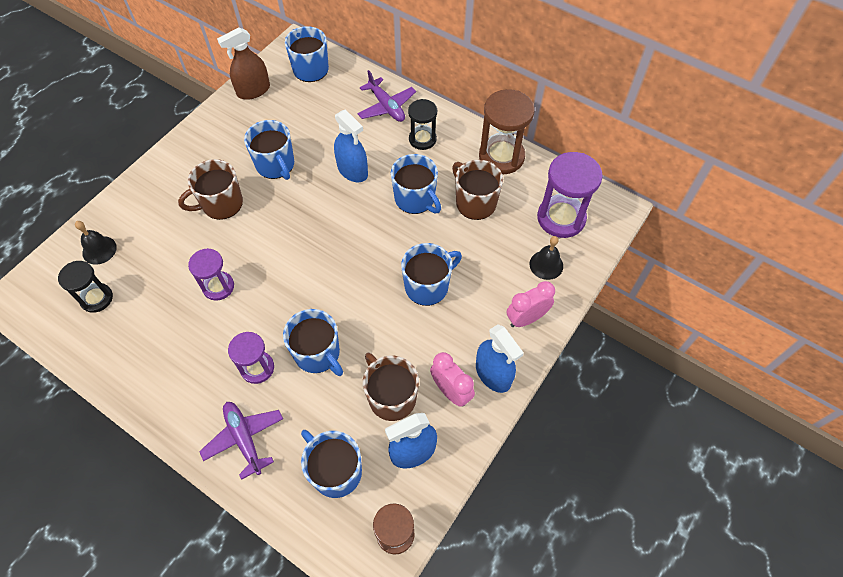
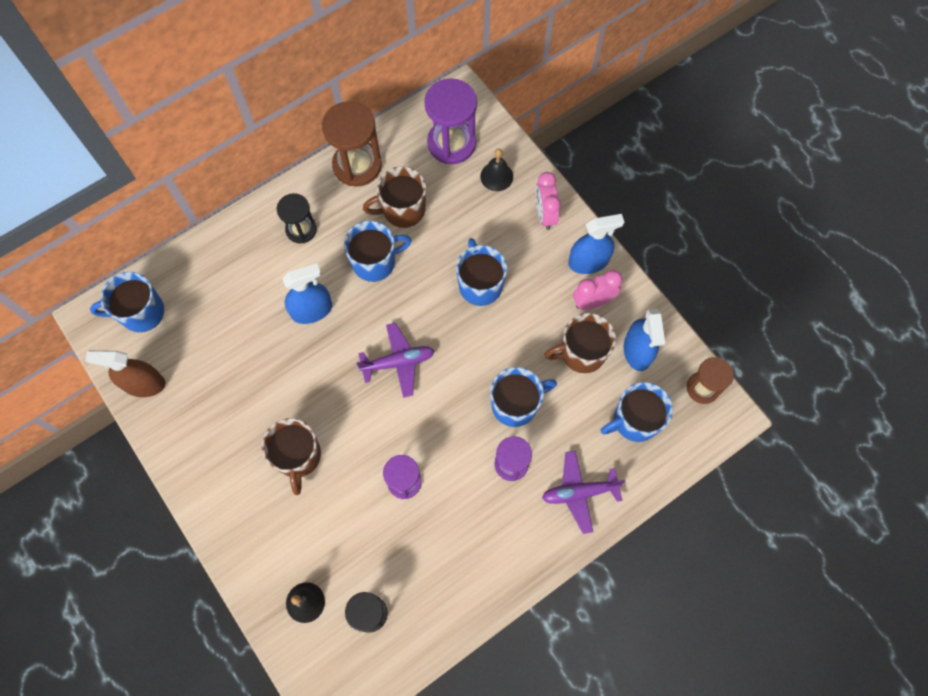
camera: 70 degrees left, 10 degrees up
(253, 90) = (144, 384): brown spray bottle -> brown spray bottle turned 105 degrees clockwise
(275, 165) = (268, 386): blue mug -> none
(386, 106) = (238, 249): purple plane -> purple plane (398, 362)

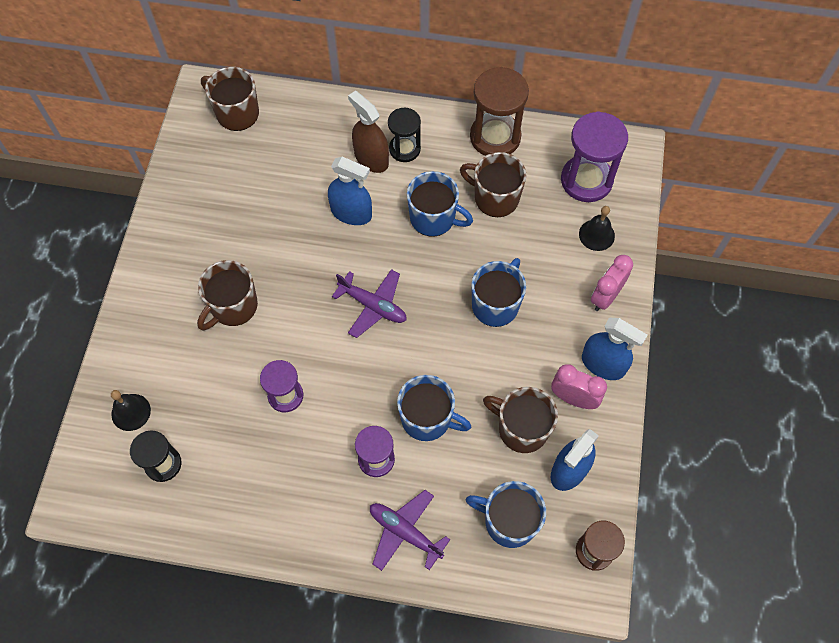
camera: 45 degrees right, 5 degrees down
(141, 312) = (236, 113): blue mug -> brown mug
(144, 384) = (188, 163): brown spray bottle -> brown spray bottle (371, 158)

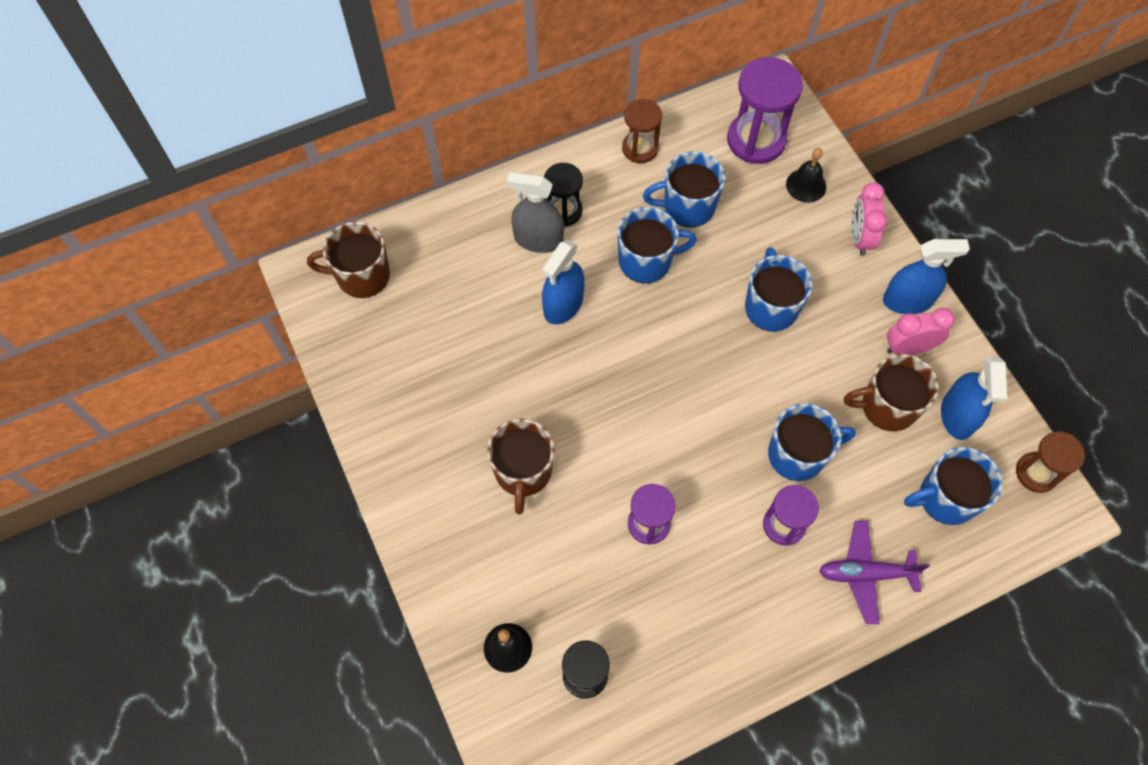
camera: 35 degrees left, 0 degrees up
(351, 213) = (563, 304): blue spray bottle -> blue spray bottle turned 135 degrees clockwise
(371, 158) = (538, 239): brown spray bottle -> grey spray bottle
(373, 306) = (659, 381): purple plane -> none
(495, 137) = (640, 148): brown hourglass -> brown hourglass, size x0.62
(495, 198) = (687, 206): brown mug -> blue mug

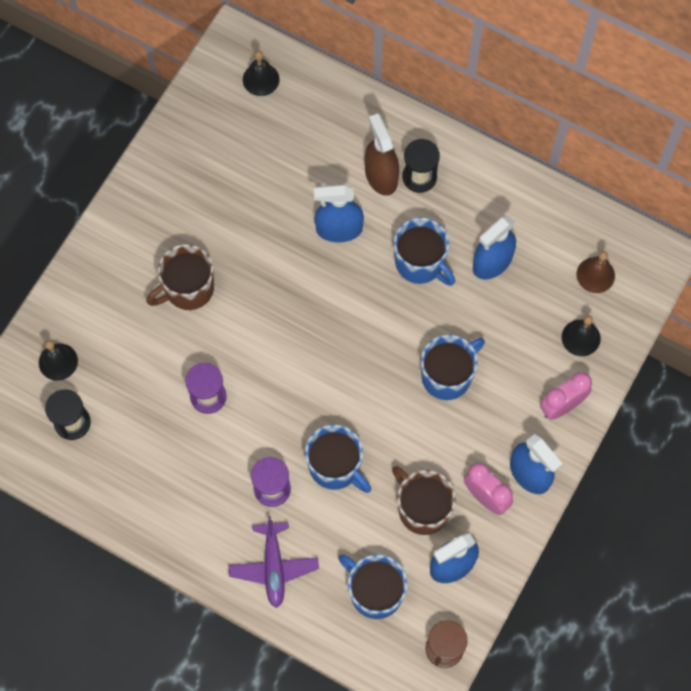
camera: 55 degrees right, 5 degrees up
(361, 275) = (261, 79): brown mug -> black bell
(538, 239) = (381, 176): grey spray bottle -> brown spray bottle
(640, 148) = (519, 194): brown hourglass -> none
(687, 206) = (492, 262): blue mug -> blue spray bottle
(756, 140) = (595, 275): purple hourglass -> brown bell
(866, 574) = (273, 567): purple plane -> purple plane turned 150 degrees counterclockwise

